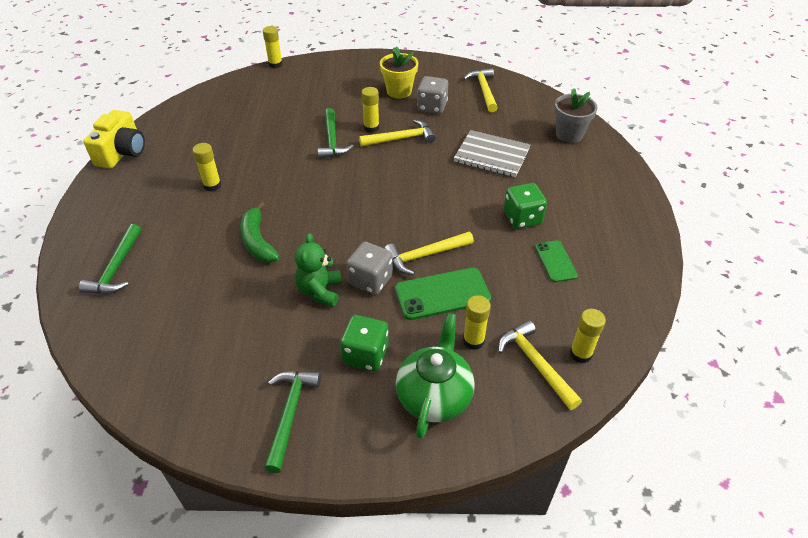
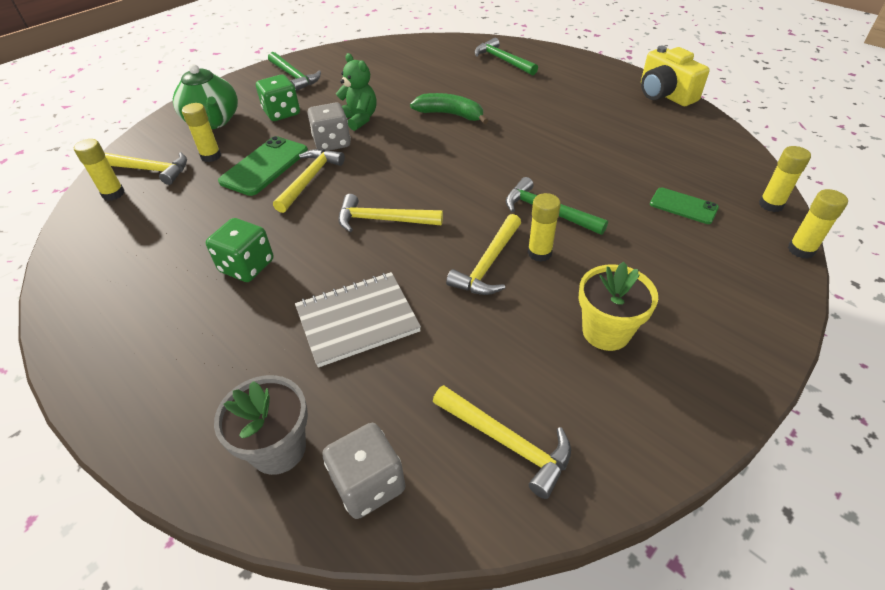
camera: 135 degrees right, 0 degrees up
(212, 185) = (555, 119): yellow glue stick -> yellow glue stick (771, 204)
(417, 194) = (383, 220): none -> yellow hammer
(432, 107) = (527, 340): grey dice -> grey dice (368, 484)
(555, 261) = (178, 246): green phone -> green phone (683, 206)

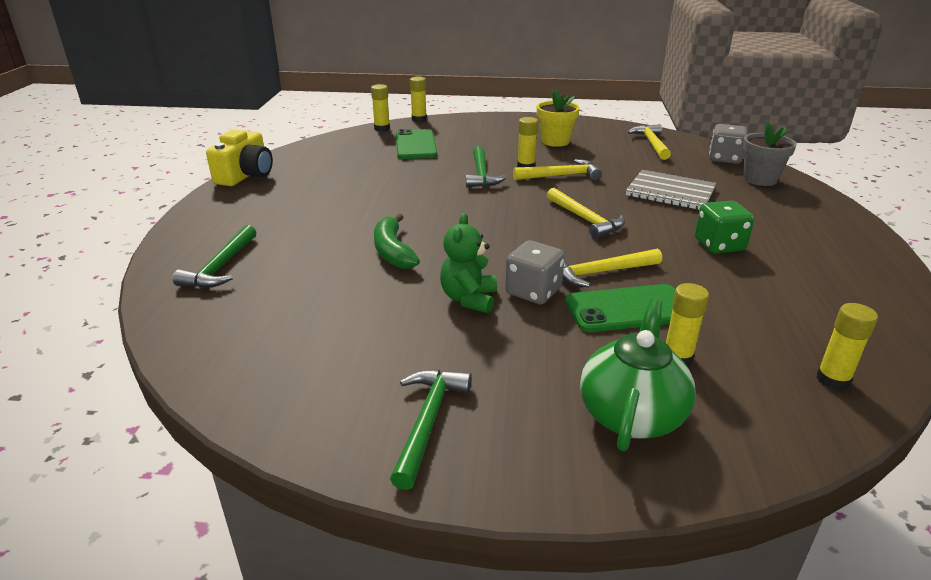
camera: 130 degrees left, 15 degrees down
(149, 170) = (770, 386): yellow hammer -> none
(282, 113) = (531, 364): green dice -> none
(683, 206) = (415, 145): green phone -> green phone, size x1.63

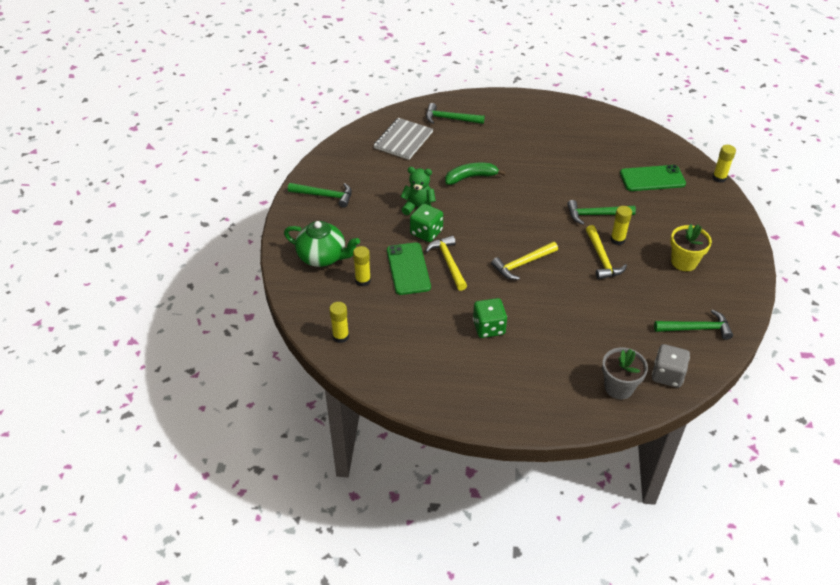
camera: 90 degrees right, 15 degrees up
(246, 175) = (573, 106): yellow camera -> none
(382, 128) = (687, 158): yellow glue stick -> none
(533, 292) = (426, 232): grey dice -> green dice
(651, 143) = (696, 329): yellow hammer -> green hammer
(670, 192) = (579, 319): grey notebook -> grey notebook (403, 140)

